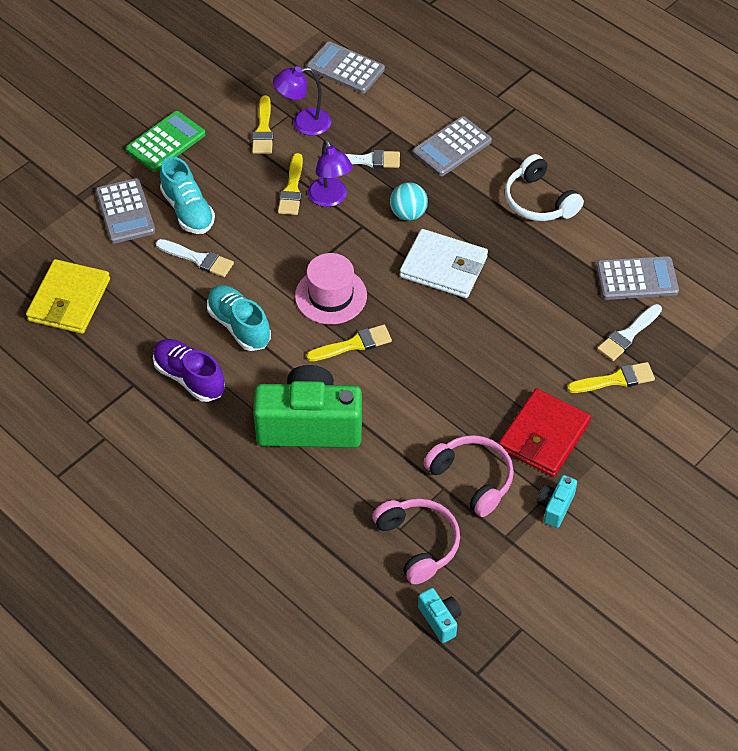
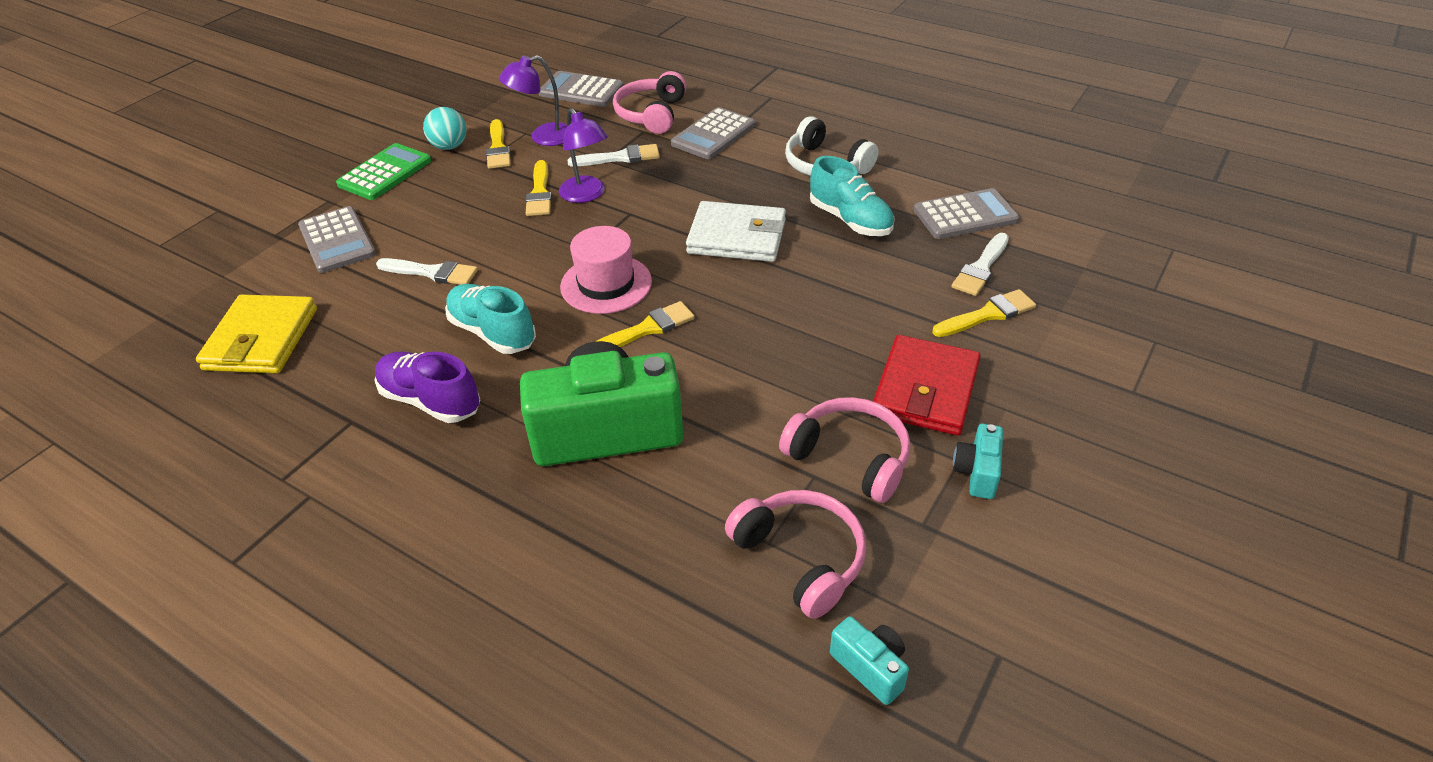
camera: 10 degrees left, 10 degrees down
(188, 210) = (415, 229): turquoise shoe -> turquoise shoe (850, 220)
(403, 111) = (651, 114): none -> pink headphones
(408, 214) = (681, 195): turquoise ball -> turquoise ball (449, 146)

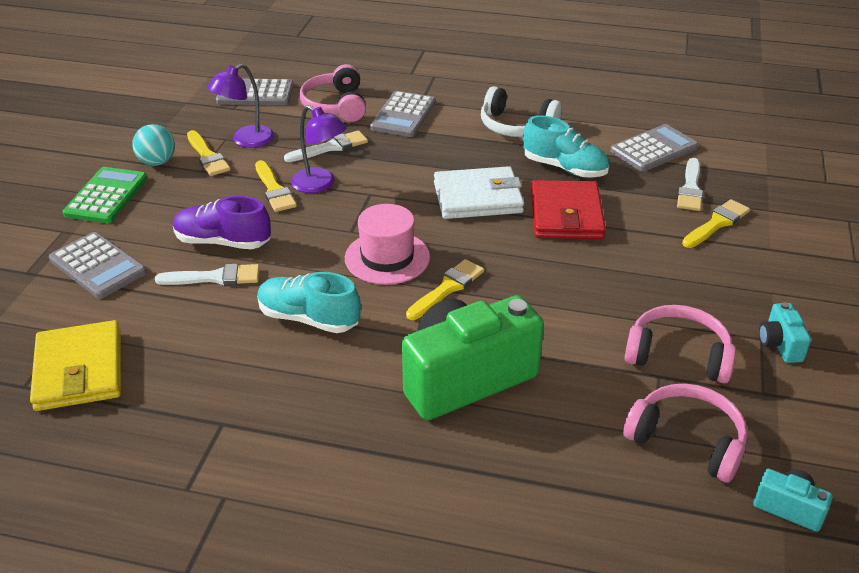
camera: 20 degrees left, 5 degrees down
(430, 401) = (288, 389): purple shoe -> purple shoe (223, 242)
(925, 390) = (704, 290): red wallet -> red wallet (566, 215)

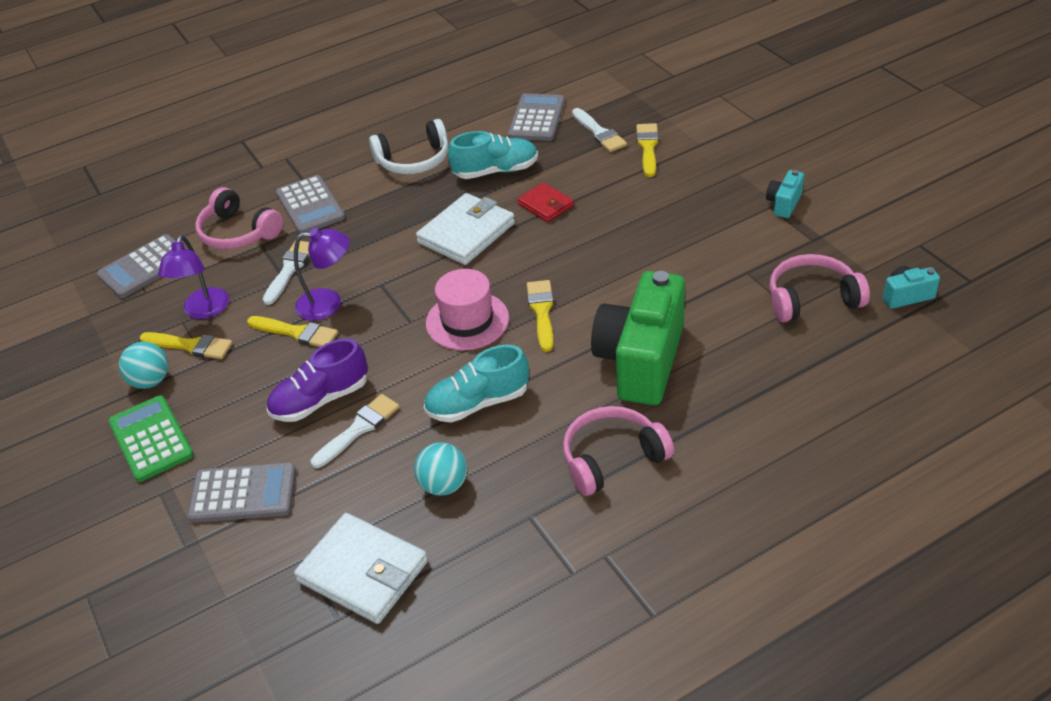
camera: 40 degrees left, 5 degrees up
(79, 370) = (363, 571): yellow wallet -> white wallet
(205, 356) = (444, 485): none -> turquoise ball
(566, 215) = (545, 205): red wallet -> red wallet, size x0.58
(678, 355) = (740, 251): pink headphones -> pink headphones (612, 458)
(779, 344) = (784, 203): turquoise camera -> turquoise camera turned 75 degrees clockwise

